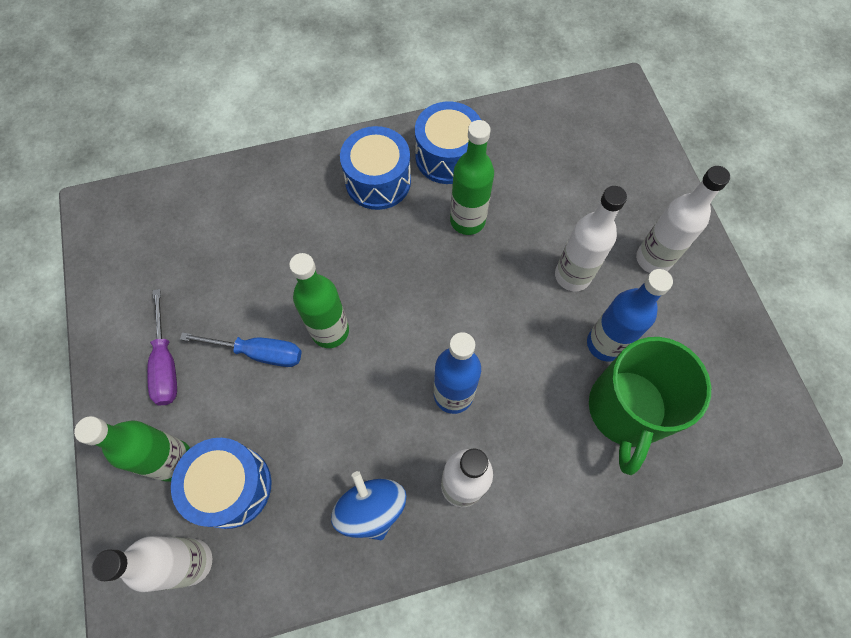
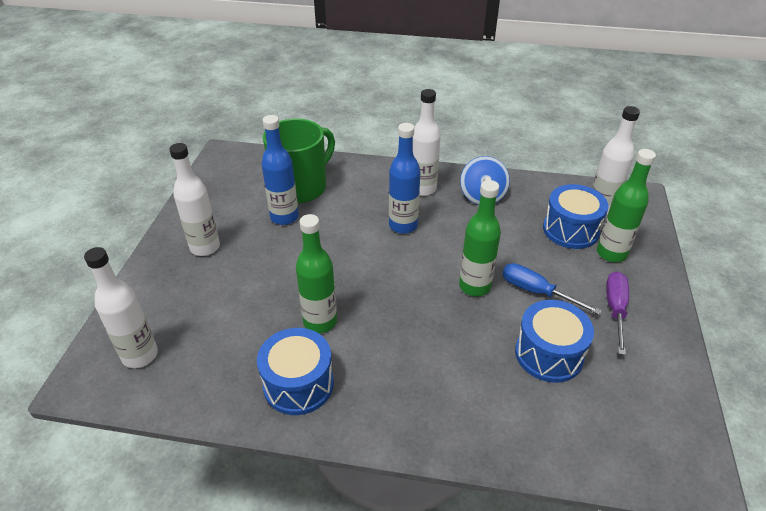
camera: 155 degrees left, 25 degrees down
(378, 181) = (379, 386): blue drum -> blue drum (549, 354)
(572, 276) = (271, 258): white bottle -> white bottle (140, 355)

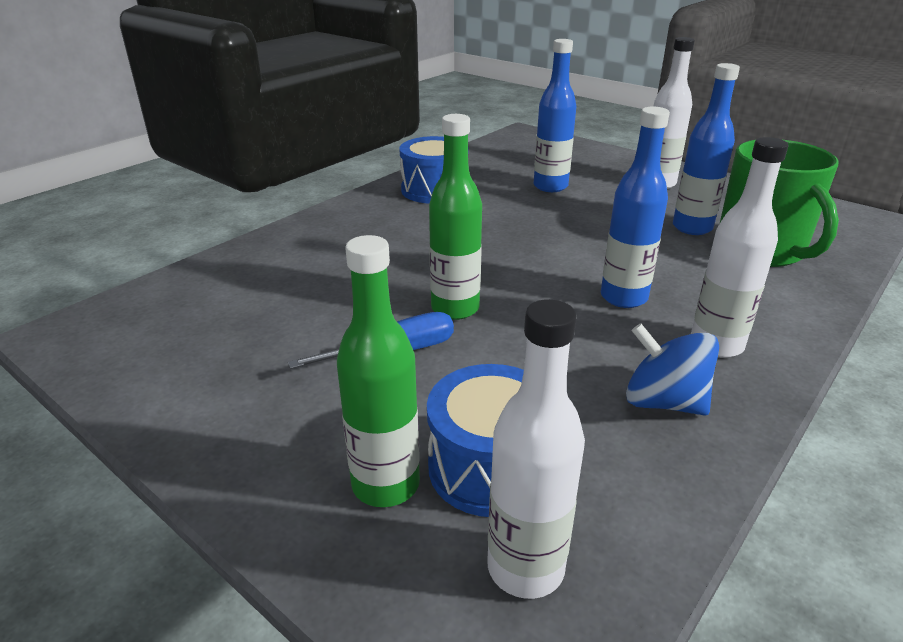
camera: 120 degrees right, 10 degrees down
(140, 355) = (531, 148): white bottle -> none
(245, 307) = (550, 186): none -> blue bottle
(320, 322) = (496, 211): green bottle -> none
(549, 354) = (299, 315): blue drum -> none
(615, 309) = (284, 408): purple screwdriver -> none

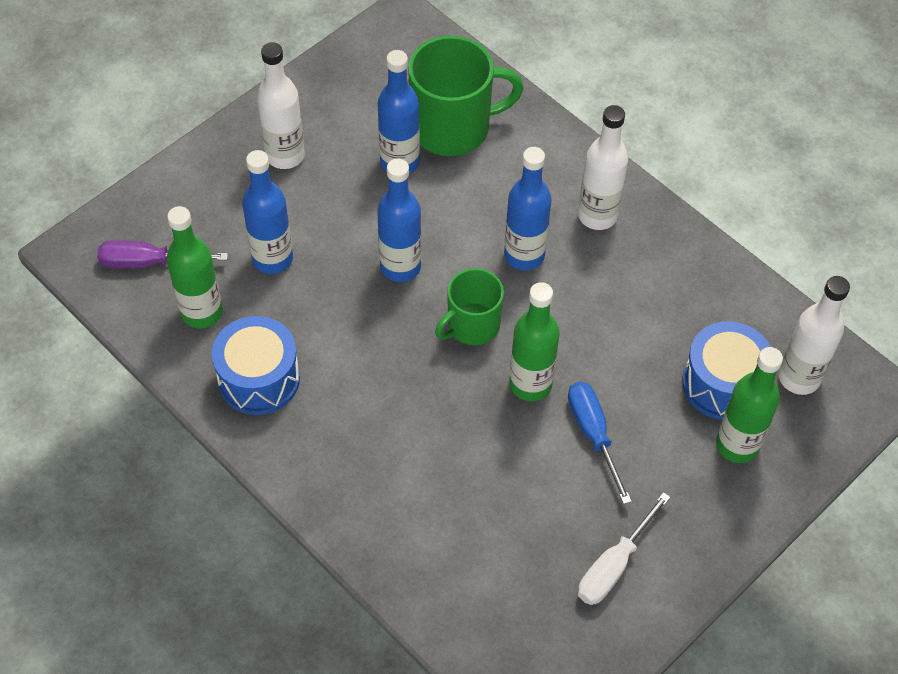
camera: 85 degrees left, 25 degrees up
(217, 373) = (614, 565): none -> white screwdriver
(489, 168) = (202, 312): none -> green bottle
(518, 273) = (472, 325): none -> green mug
(525, 151) = (148, 262): none -> purple screwdriver
(571, 235) = (400, 267): none -> blue bottle
(663, 402) = (662, 270): blue spinning top -> none

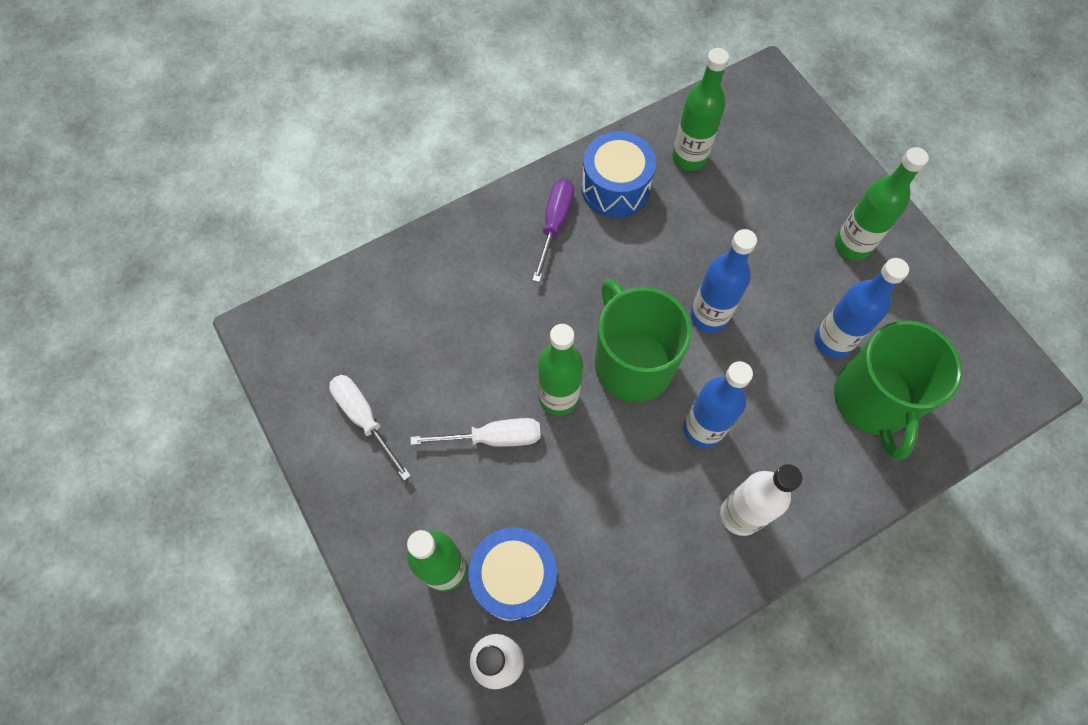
camera: 105 degrees right, 10 degrees up
(148, 262) = (747, 127): purple screwdriver -> purple screwdriver (555, 224)
(272, 259) = (735, 217): blue bottle -> none
(285, 155) = (852, 245): white bottle -> green bottle
(472, 325) = (632, 362): green mug -> green mug, size x1.61
(593, 434) = (493, 438): blue screwdriver -> white screwdriver

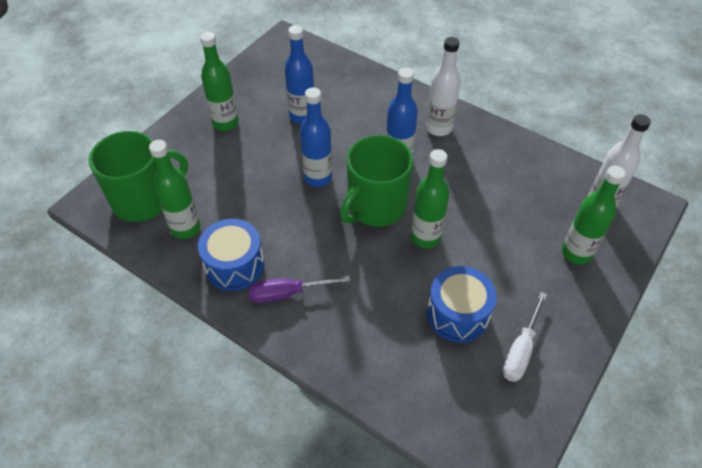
camera: 115 degrees left, 15 degrees down
(493, 438) = (478, 263): white screwdriver -> none
(514, 578) = (553, 216): blue drum -> blue drum (457, 314)
(873, 400) = (332, 92): green mug -> green mug (143, 200)

